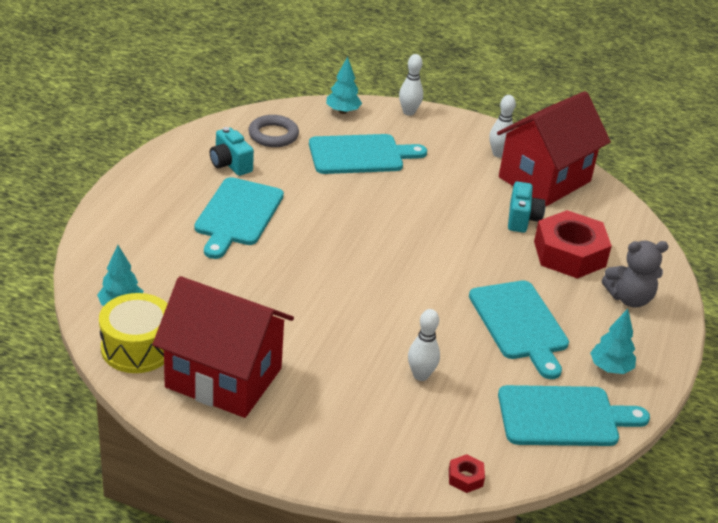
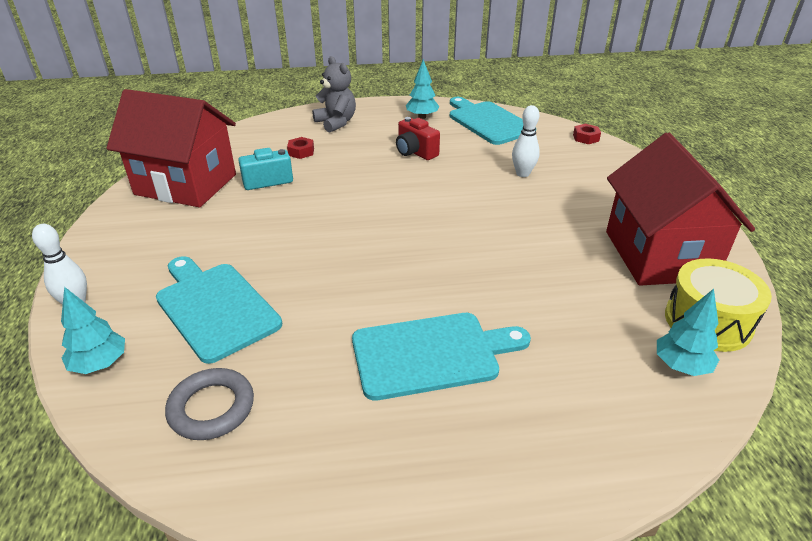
camera: 115 degrees left, 0 degrees up
(230, 164) = (324, 417): turquoise camera -> none
(498, 154) = (150, 218): white bowling pin -> none
(519, 324) = (415, 152): turquoise cutting board -> red camera
(569, 254) = (301, 152): red nut -> red nut, size x0.41

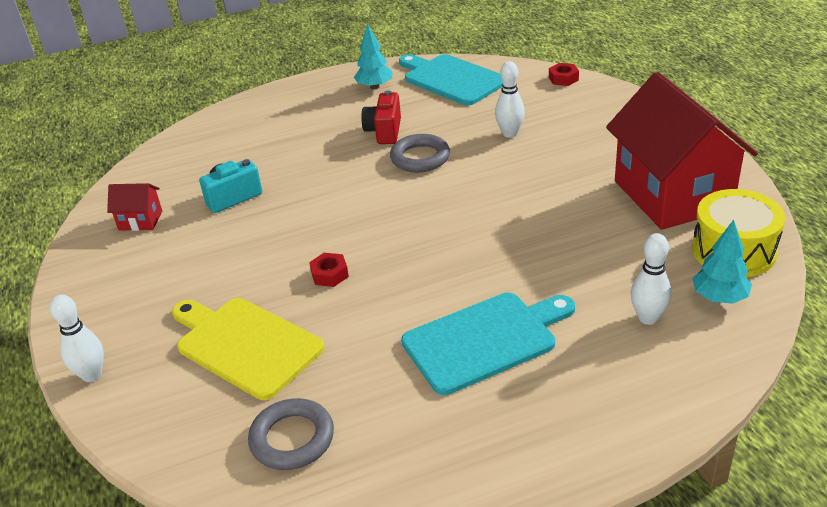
camera: 10 degrees left, 0 degrees up
(100, 364) = (154, 426): turquoise tree -> none
(186, 184) = (140, 220): red house -> red house, size x0.41
(215, 307) = (245, 344): turquoise cutting board -> yellow cutting board
(301, 152) = (254, 156): red nut -> red nut (329, 274)
(336, 123) = (279, 113): grey teddy bear -> none
(415, 152) = (384, 131): red camera -> red camera turned 60 degrees clockwise
(437, 179) = (420, 158): none -> grey ring
(600, 370) = (648, 318): none -> white bowling pin

